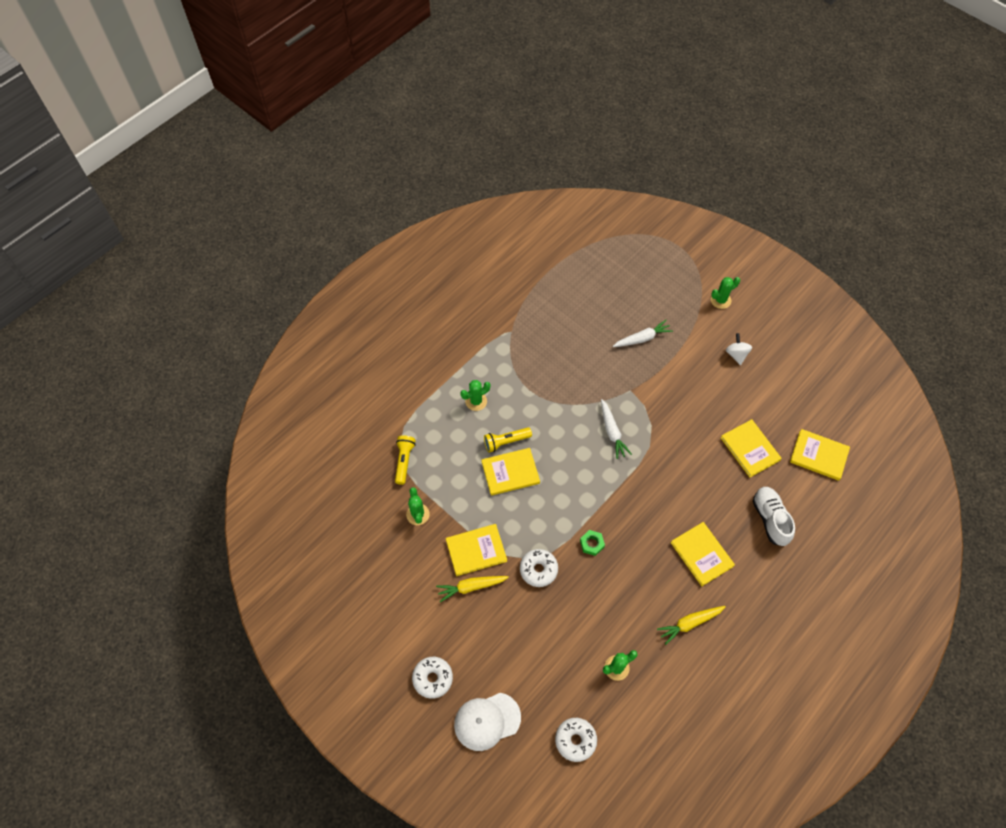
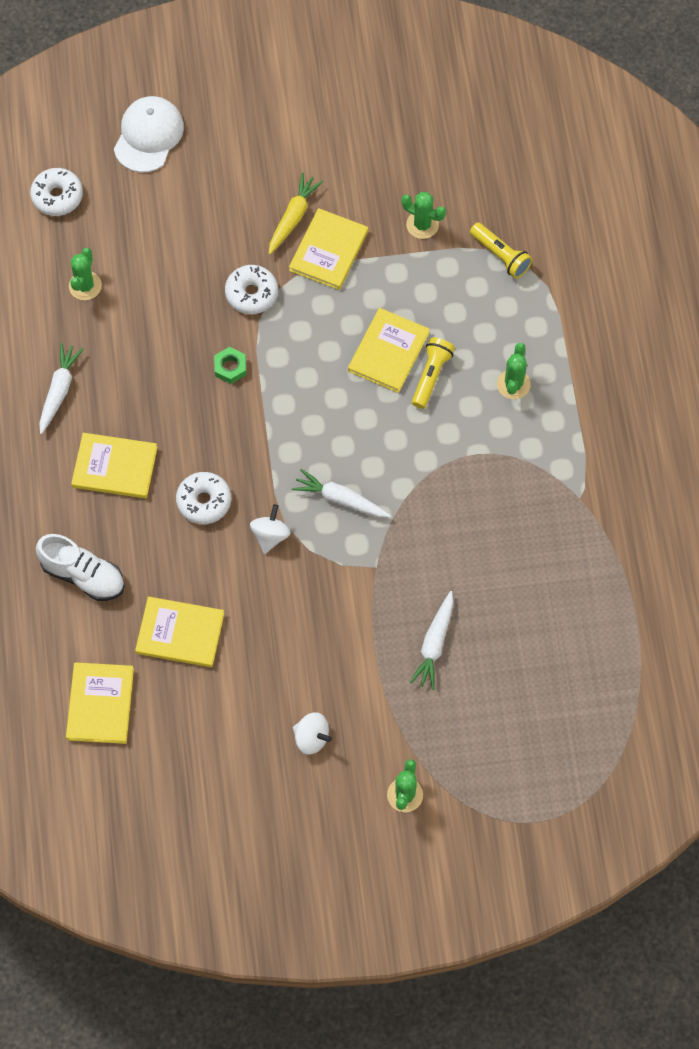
camera: 130 degrees right, 5 degrees up
(432, 678) = (233, 119): white donut -> white donut (204, 501)
(662, 448) = (270, 535): none -> white spinning top
(689, 623) = (59, 390): yellow carrot -> white carrot
(819, 455) = (100, 704): yellow book -> yellow book turned 60 degrees counterclockwise

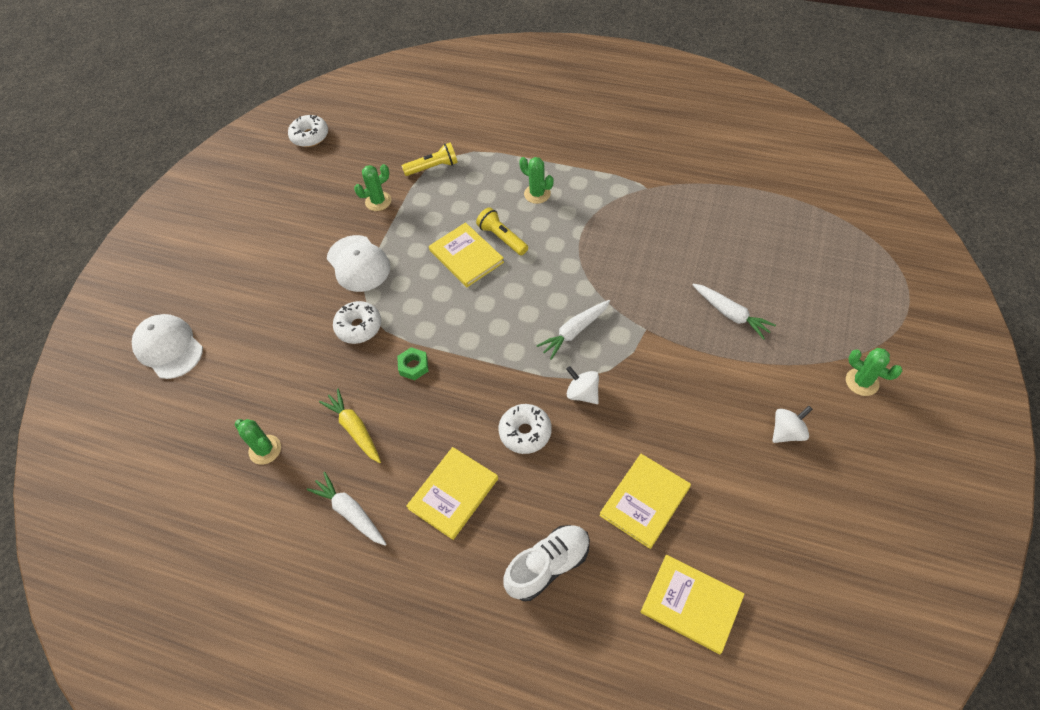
camera: 60 degrees left, 10 degrees down
(57, 196) = (166, 439): white donut -> white donut (310, 136)
(293, 217) = (314, 276): yellow carrot -> yellow carrot (354, 429)
(328, 251) = (358, 263): yellow book -> white cap

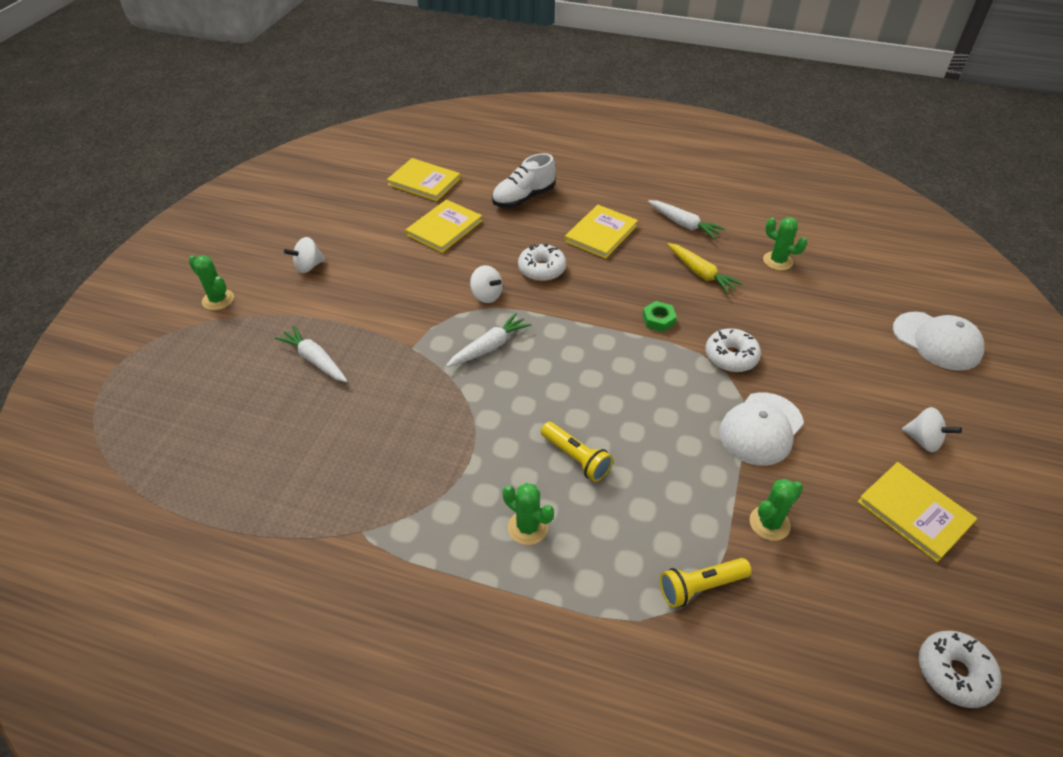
camera: 175 degrees right, 10 degrees down
(242, 258) = (923, 440): none -> white spinning top
(358, 263) = (761, 429): white cap -> white cap turned 105 degrees counterclockwise
(466, 256) = (621, 434): yellow book -> yellow book (914, 512)

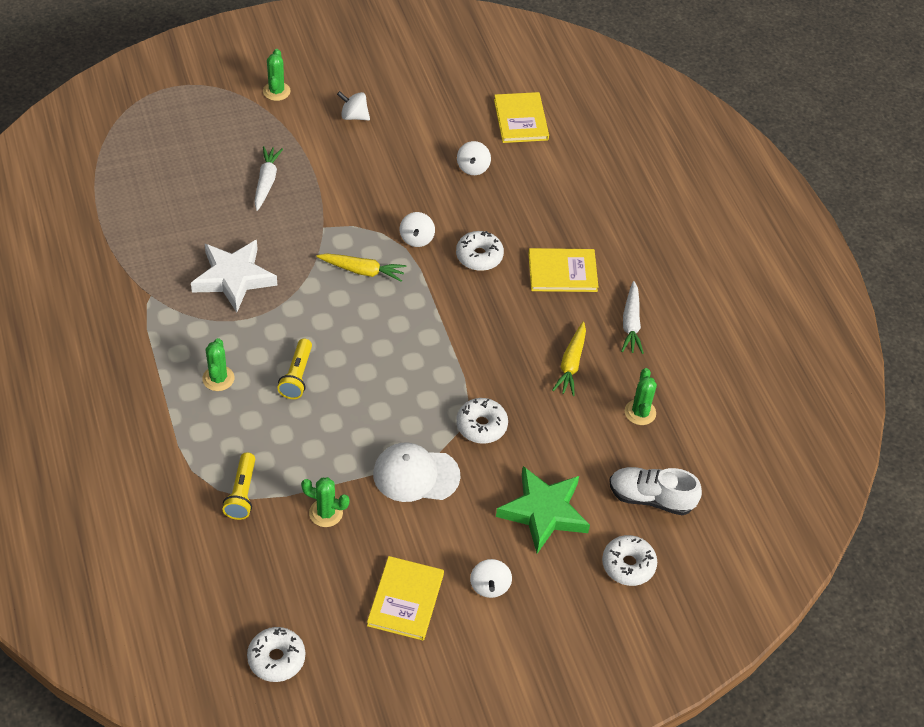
camera: 50 degrees right, 5 degrees up
(407, 446) = (234, 278): none -> white star
(444, 228) = (473, 168): yellow book -> white spinning top
(489, 347) = (362, 271): white carrot -> yellow carrot
(523, 198) = (562, 196): white shoe -> white shoe (651, 498)
(658, 320) = (484, 360): green nut -> none
(700, 586) = (242, 493): yellow flashlight -> yellow flashlight turned 120 degrees counterclockwise
(853, 364) = (544, 512): none -> green star
(937, 341) = (628, 565): white cap -> white donut

